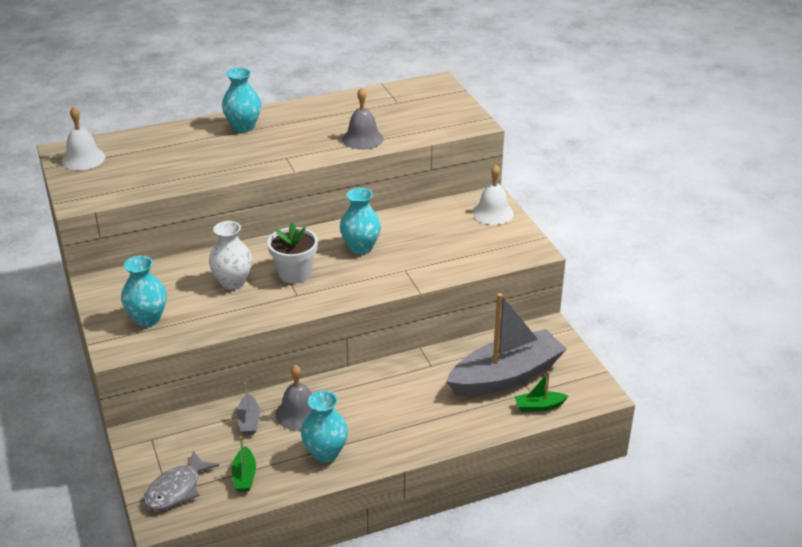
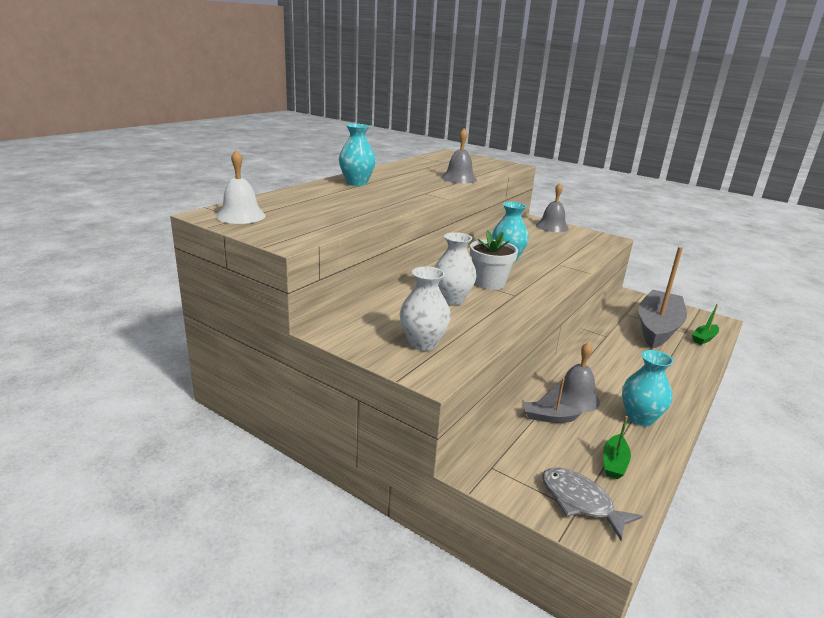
camera: 35 degrees left, 10 degrees down
(147, 319) = (422, 343): turquoise vase -> white vase
(177, 489) = (580, 502): grey fish -> grey fish turned 135 degrees clockwise
(244, 476) = (614, 463): green boat -> green boat turned 60 degrees clockwise
(249, 421) = (548, 418): grey boat -> grey boat turned 135 degrees clockwise
(493, 213) = (552, 226): white bell -> grey bell

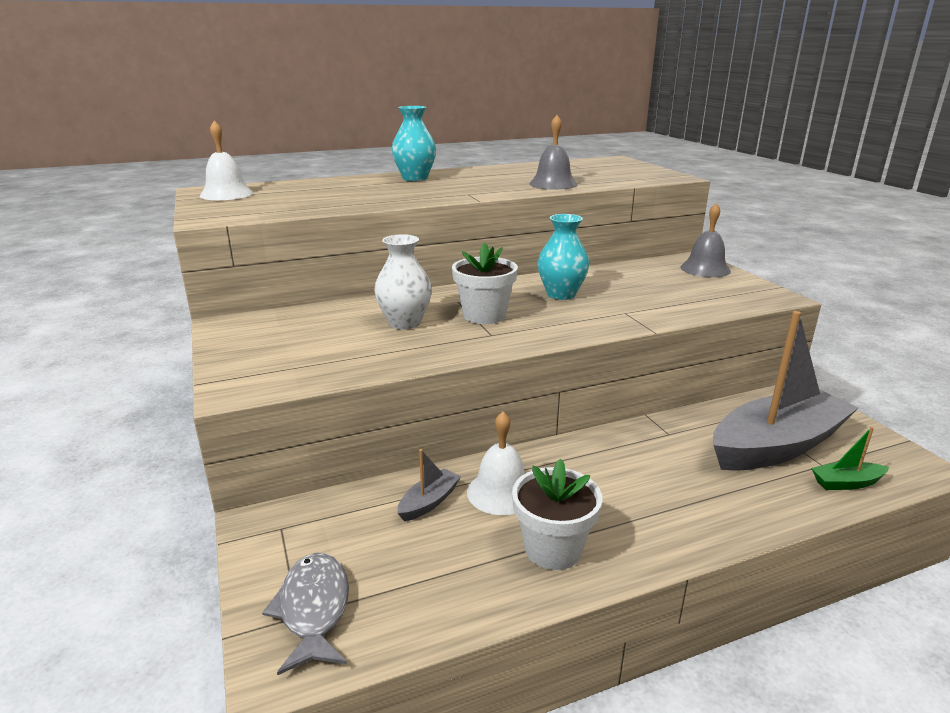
camera: 35 degrees right, 0 degrees up
(422, 343) = (287, 357): white vase -> none
(548, 418) = (429, 502): grey boat -> grey boat turned 90 degrees clockwise
(575, 397) = (501, 492): grey bell -> white bell
(614, 463) = (427, 586): green boat -> none
(639, 418) = (553, 549): turquoise vase -> white flower pot

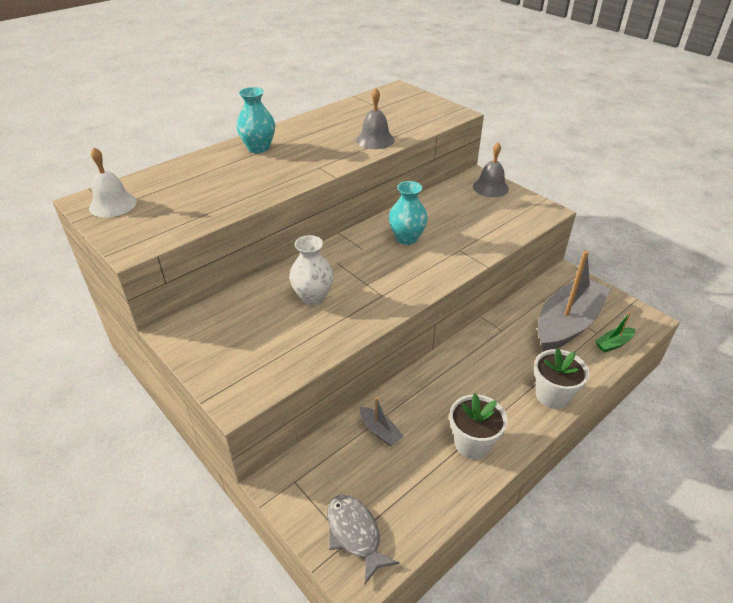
camera: 20 degrees left, 15 degrees up
(429, 502) = (379, 431): grey boat -> grey boat turned 120 degrees clockwise
(484, 315) = (365, 275): white flower pot -> white flower pot (552, 395)
(501, 492) = (421, 409): white bell -> none

